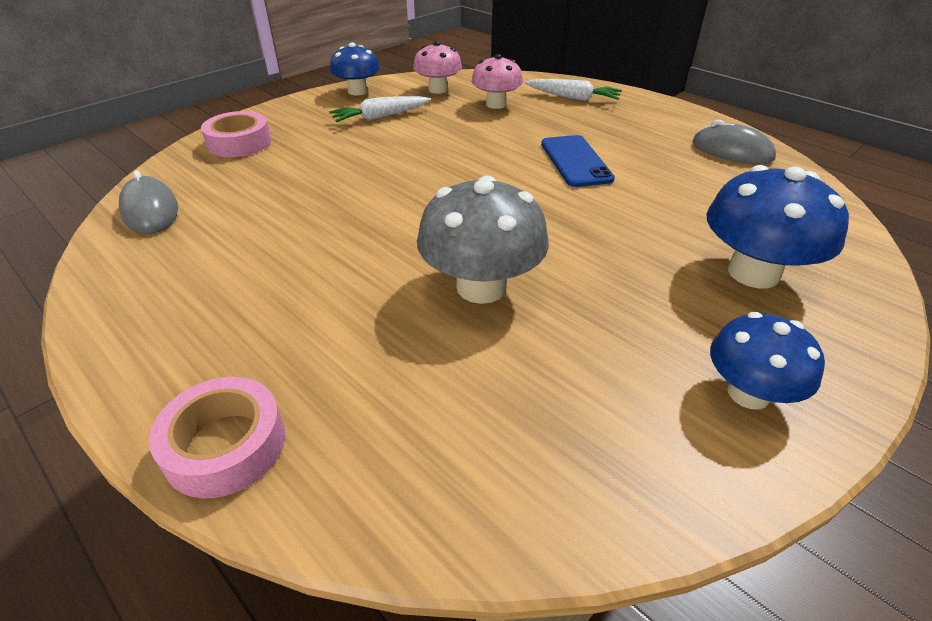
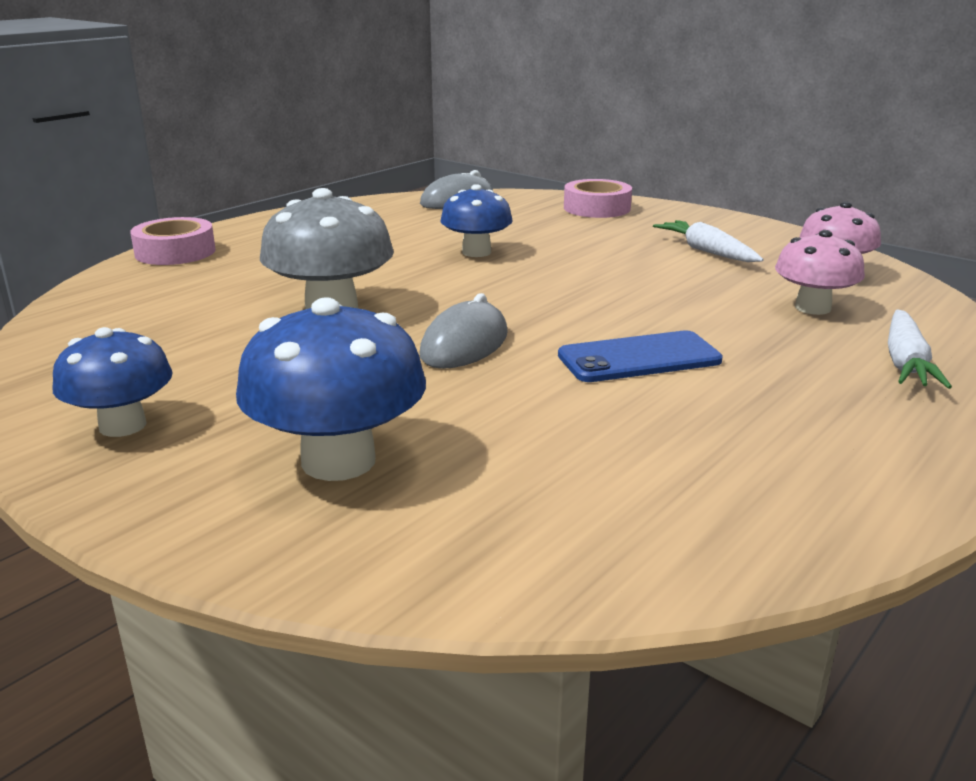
camera: 85 degrees right, 15 degrees down
(357, 91) = (779, 236): blue mushroom -> blue mushroom (476, 252)
(732, 151) = (767, 501): grey mouse -> grey mouse (464, 344)

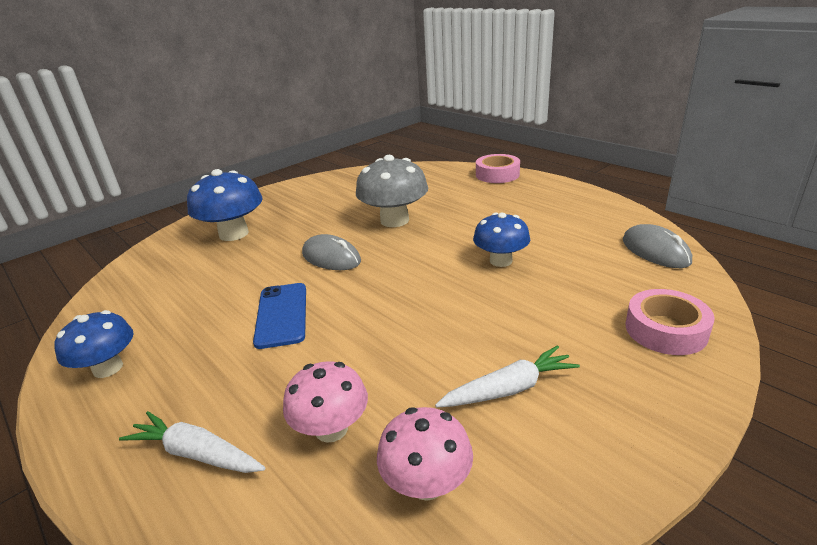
camera: 100 degrees right, 5 degrees up
(122, 425) = (291, 195): blue mushroom -> blue mushroom (108, 368)

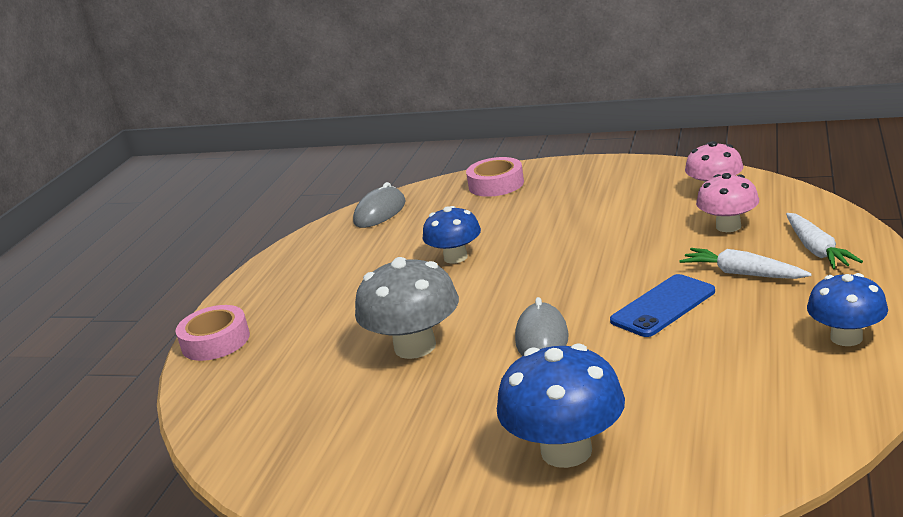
camera: 120 degrees left, 5 degrees down
(509, 389) = (616, 200): white carrot -> white carrot (743, 274)

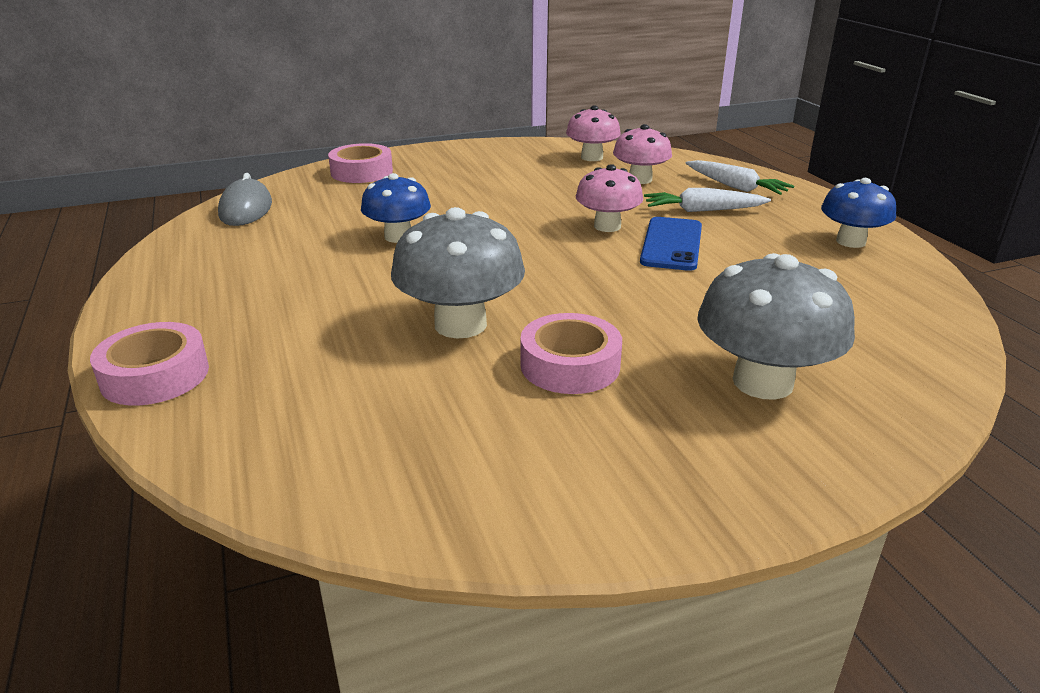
camera: 40 degrees left, 5 degrees up
(448, 398) = (570, 365): none -> pink tape
(542, 338) = (594, 290): grey mouse -> none
(566, 451) = (762, 382): blue mushroom -> grey mushroom
(630, 276) = (607, 226): none -> pink mushroom

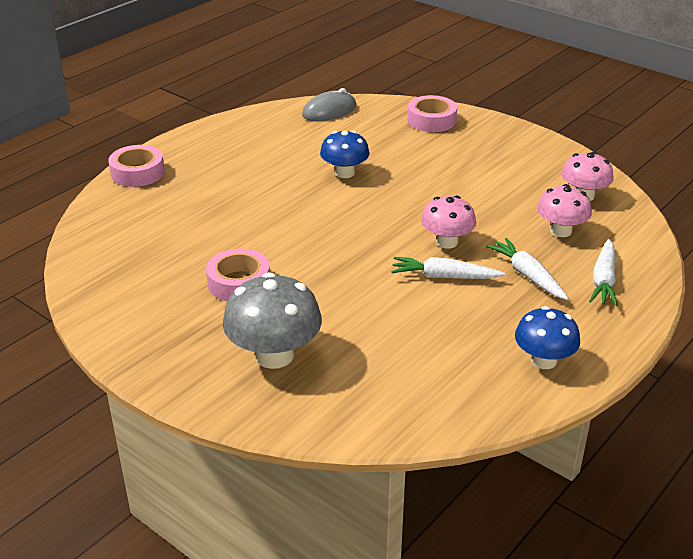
camera: 60 degrees right, 5 degrees up
(460, 324) = (253, 233): grey mushroom -> none
(672, 244) = (444, 277): blue phone -> white carrot

